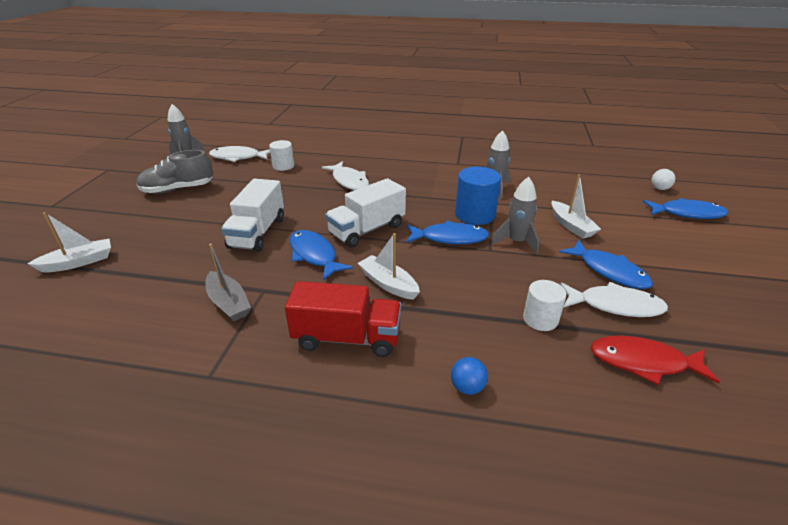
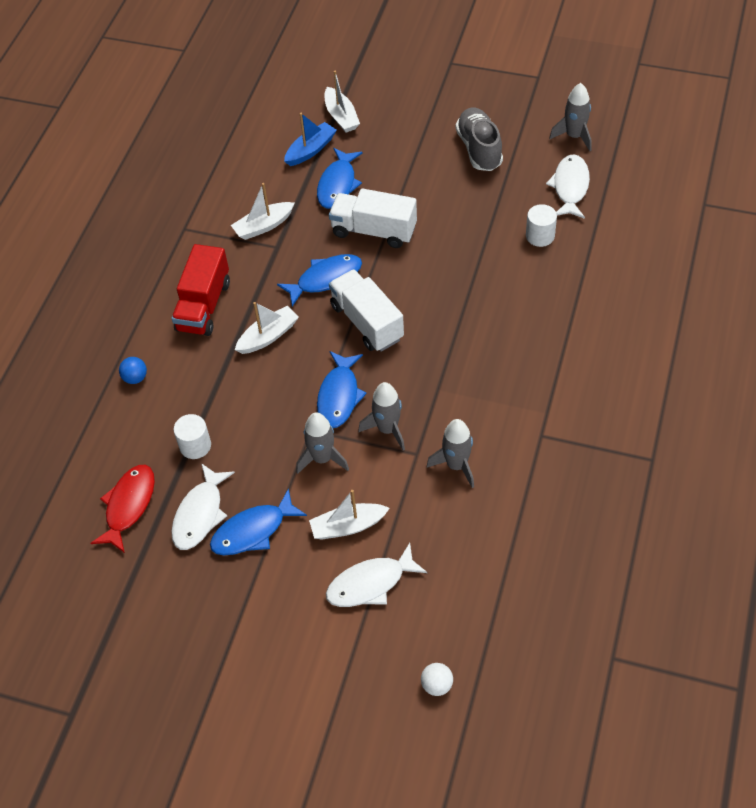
camera: 100 degrees right, 20 degrees up
(120, 279) = (311, 150): none -> blue boat
(228, 303) = (263, 226): grey boat -> white boat
(349, 181) = (489, 306): white fish -> white fish (370, 583)
(475, 215) = (387, 429): blue cylinder -> grey rocket
(687, 213) = (360, 683): blue fish -> blue fish (338, 185)

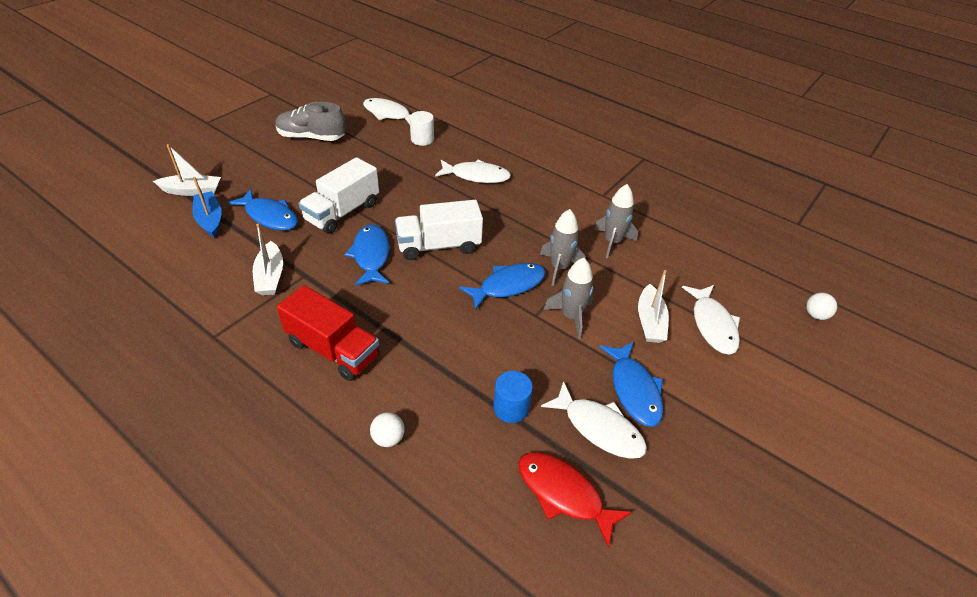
camera: 75 degrees left, 10 degrees down
(135, 378) = (388, 438): blue ball -> white ball
(195, 446) = (511, 408): white cylinder -> blue cylinder
(268, 336) = (409, 312): white boat -> none
(339, 396) = (508, 286): blue fish -> blue fish turned 60 degrees counterclockwise
(501, 309) = (476, 176): none -> white fish
(574, 136) = (344, 98): grey rocket -> none

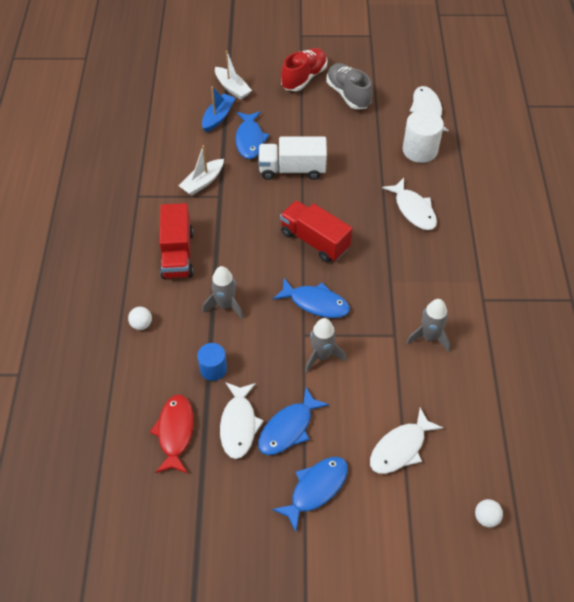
camera: 55 degrees right, 10 degrees up
(254, 147) = (304, 78): none -> red shoe
(371, 255) = (268, 214): blue fish -> blue fish (316, 489)
(422, 139) = (420, 150): white cylinder -> white cylinder, size x1.57
(439, 246) = (314, 240): white truck -> red truck
(559, 268) = (364, 321): grey rocket -> grey rocket (225, 305)
(650, 321) = (364, 406): white boat -> none

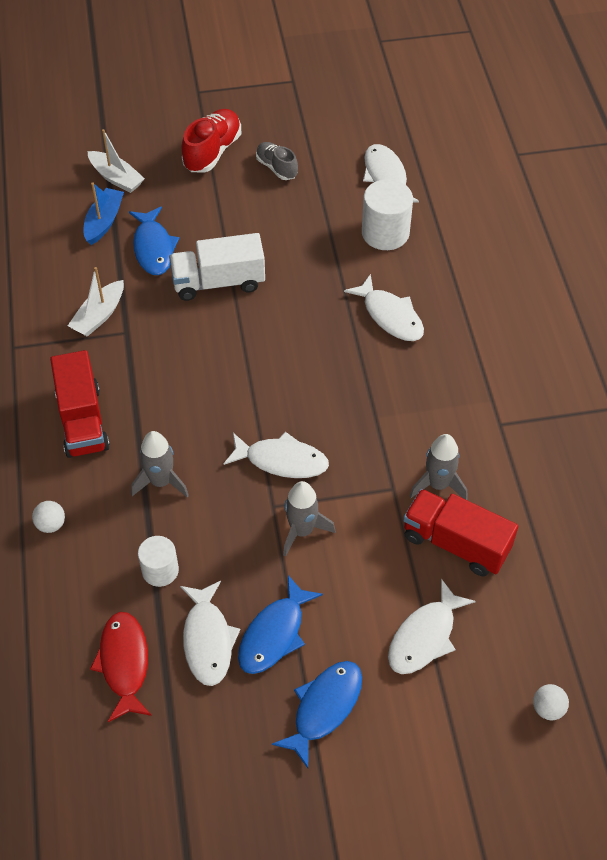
camera: 10 degrees left, 0 degrees up
(213, 369) = (160, 570): blue cylinder -> white cylinder
(314, 240) = (265, 376): red truck -> red truck (455, 543)
(315, 303) = (281, 460): blue fish -> white fish
(348, 94) = (276, 168): grey shoe -> grey shoe, size x0.63

